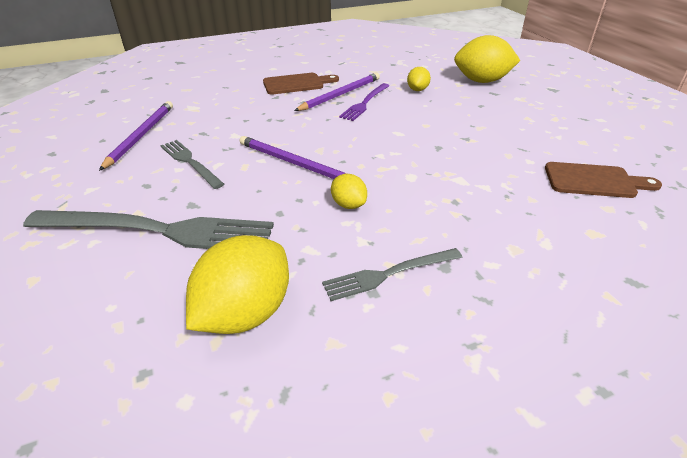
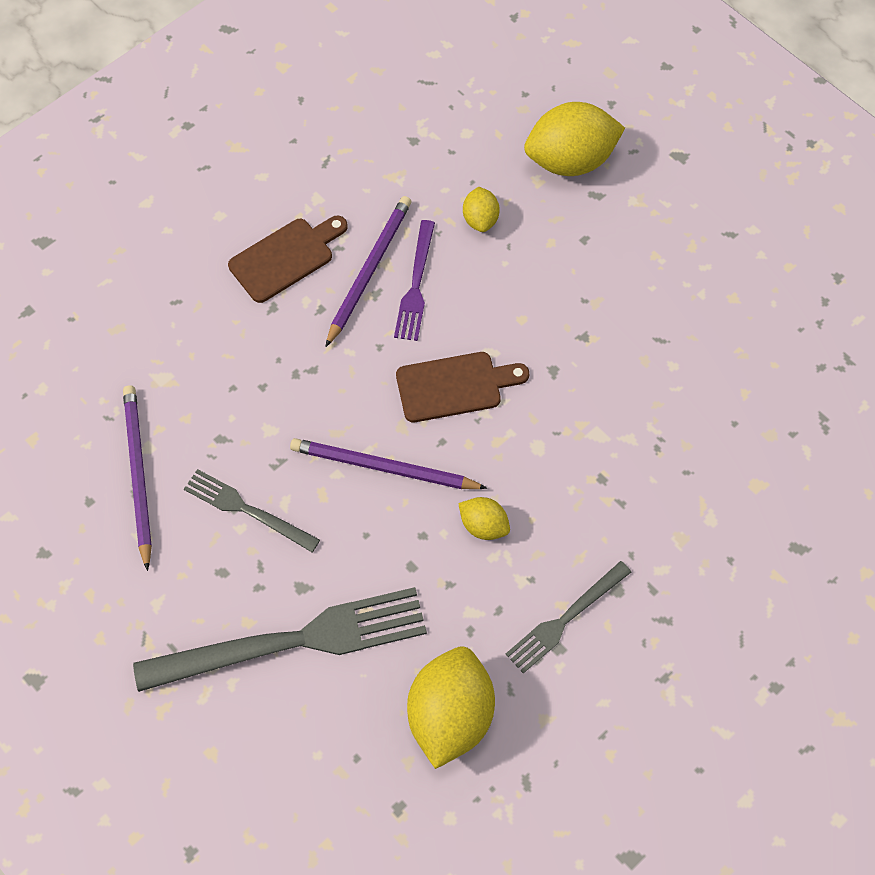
camera: 20 degrees left, 25 degrees up
(594, 181) = (752, 385): brown cutting board -> brown cutting board (454, 386)

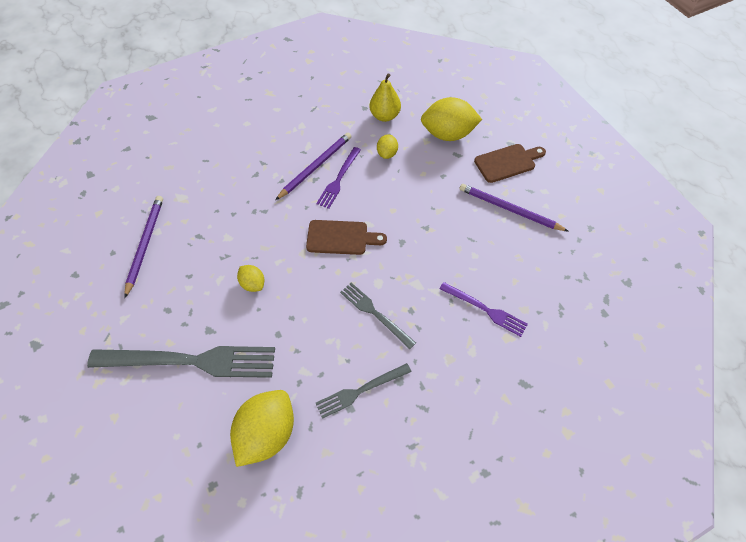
camera: 15 degrees right, 5 degrees down
(247, 510) = (196, 278): grey fork -> grey fork (375, 313)
(285, 258) = (273, 151): brown cutting board -> brown cutting board (507, 162)
(383, 467) = (283, 273): purple pencil -> purple pencil (509, 209)
(453, 149) = (384, 116): none -> yellow pear
(483, 526) = (330, 321): yellow lemon -> yellow lemon (253, 284)
(712, 450) = (485, 310): none -> purple fork

